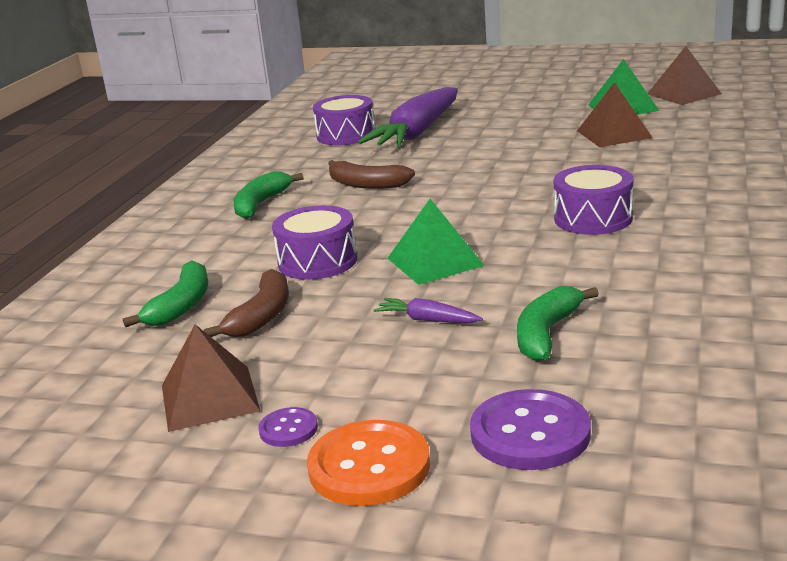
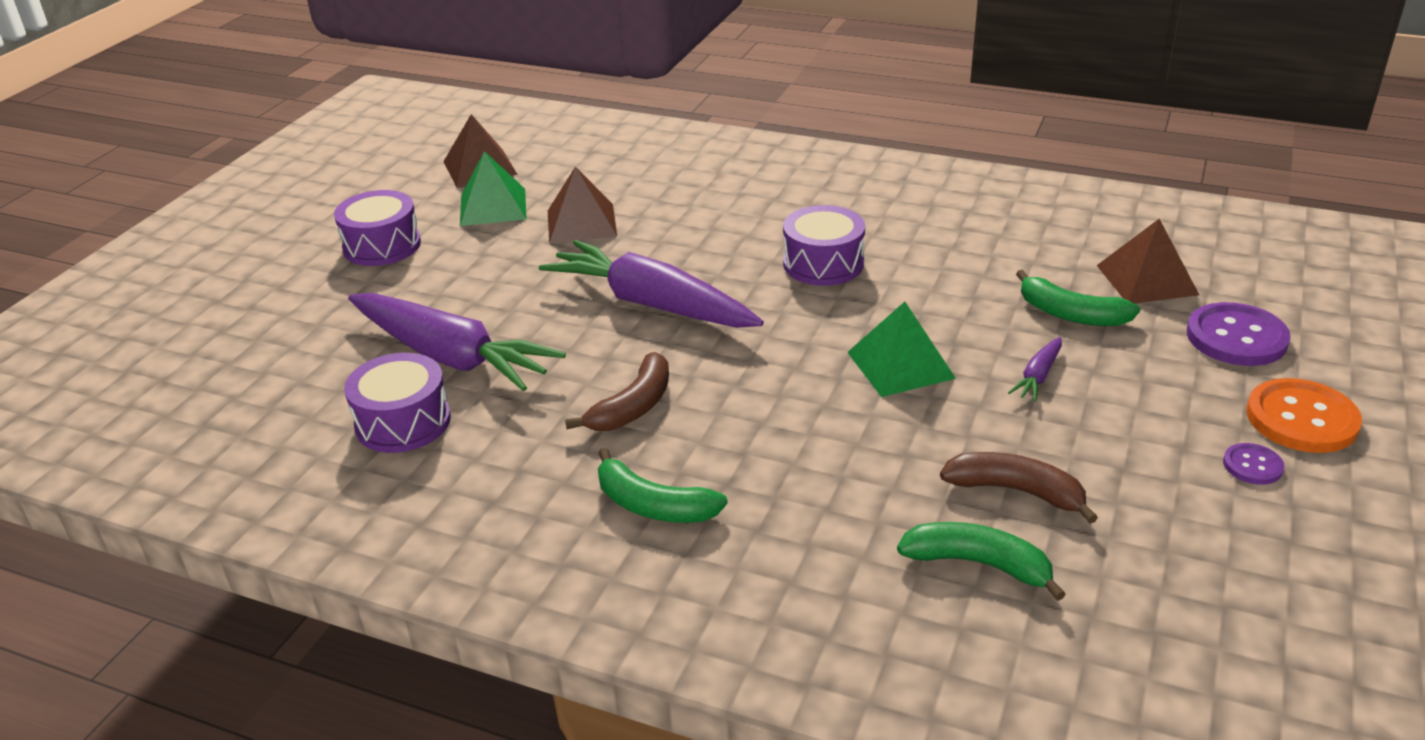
camera: 85 degrees left, 10 degrees up
(209, 397) = (1201, 523): brown pyramid -> brown pyramid (1146, 279)
(317, 261) = (874, 449): purple drum -> purple drum (382, 246)
(500, 171) = (652, 304): none -> purple carrot

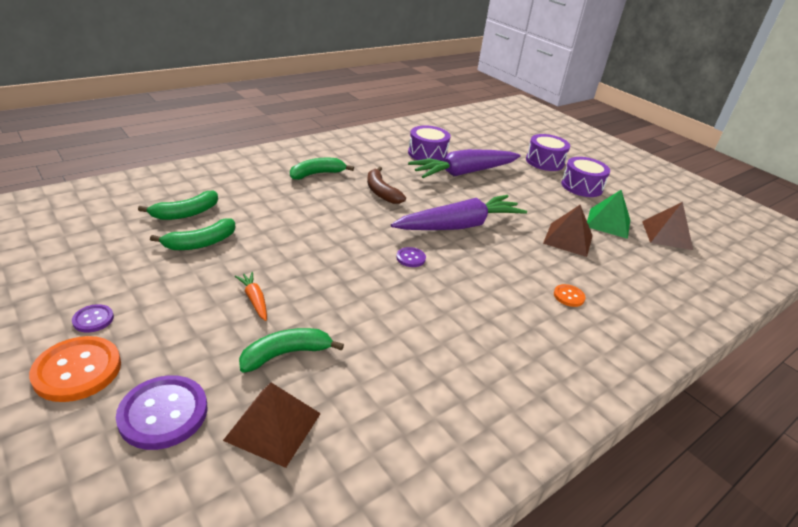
camera: 115 degrees right, 0 degrees up
(721, 198) = (568, 296): none -> orange button
(789, 310) = (410, 258): none -> purple button
(823, 264) = (448, 292): purple drum -> purple drum (544, 162)
(900, 365) = (323, 264): green pyramid -> none
(1016, 491) = (201, 243): brown banana -> green banana
(1038, 376) = (254, 300): purple carrot -> orange carrot

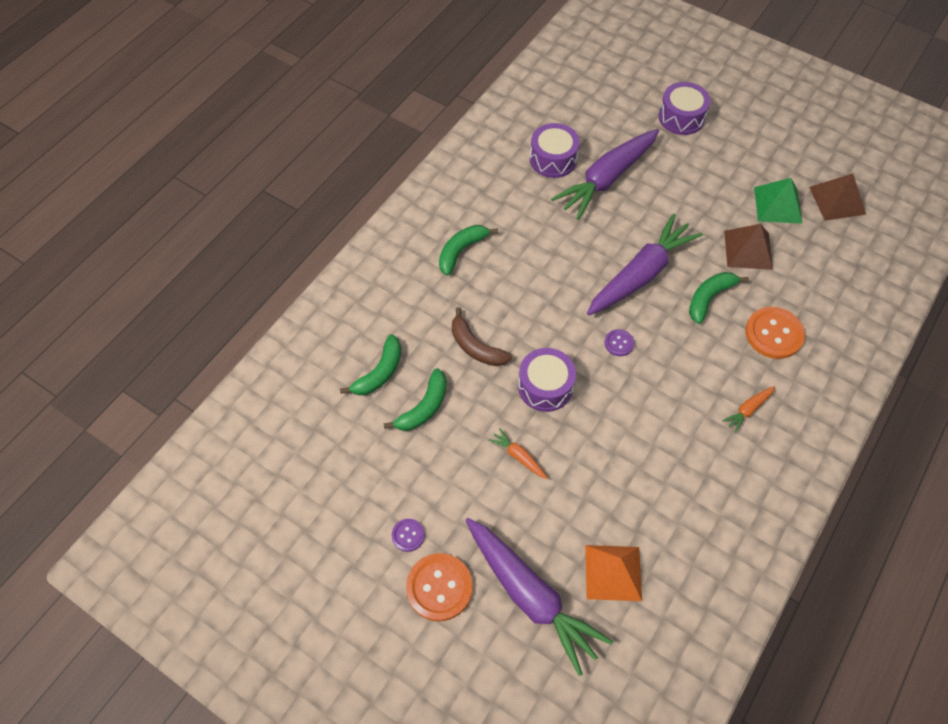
camera: 15 degrees left, 25 degrees up
(163, 413) = (530, 596): purple button -> purple carrot
(273, 426) = (613, 572): brown pyramid -> orange pyramid
(286, 354) = (580, 503): green banana -> green banana (709, 298)
(381, 192) = (541, 253): brown banana -> brown banana (476, 347)
(514, 341) = (748, 410): none -> orange carrot
(568, 296) = (774, 334): orange button -> orange button, size x1.94
(581, 186) = (734, 150): purple drum -> purple drum (545, 386)

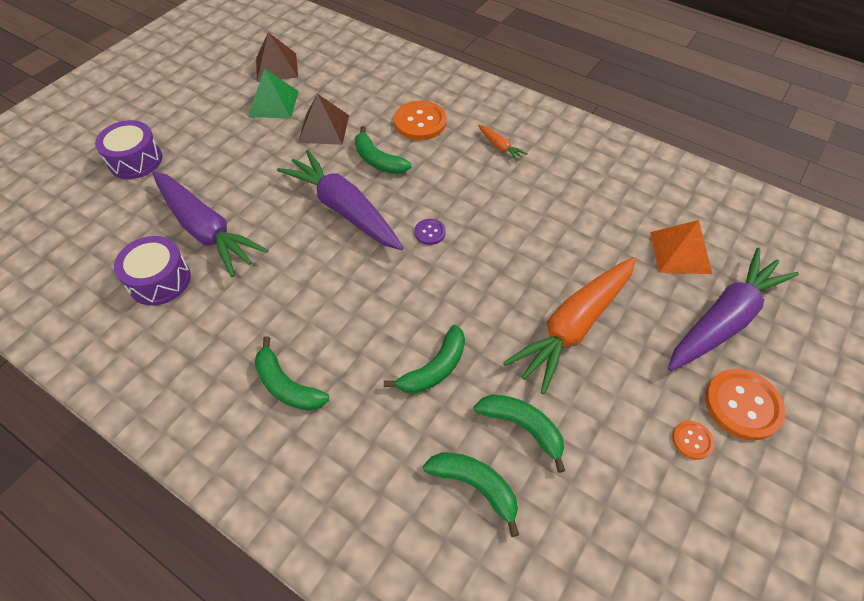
camera: 90 degrees left, 5 degrees down
(408, 535) = (692, 440): purple button -> orange button
(476, 347) = (434, 368): brown banana -> green banana
(518, 456) = (573, 326): orange carrot -> orange carrot, size x2.43
(545, 386) = (485, 299): purple drum -> none

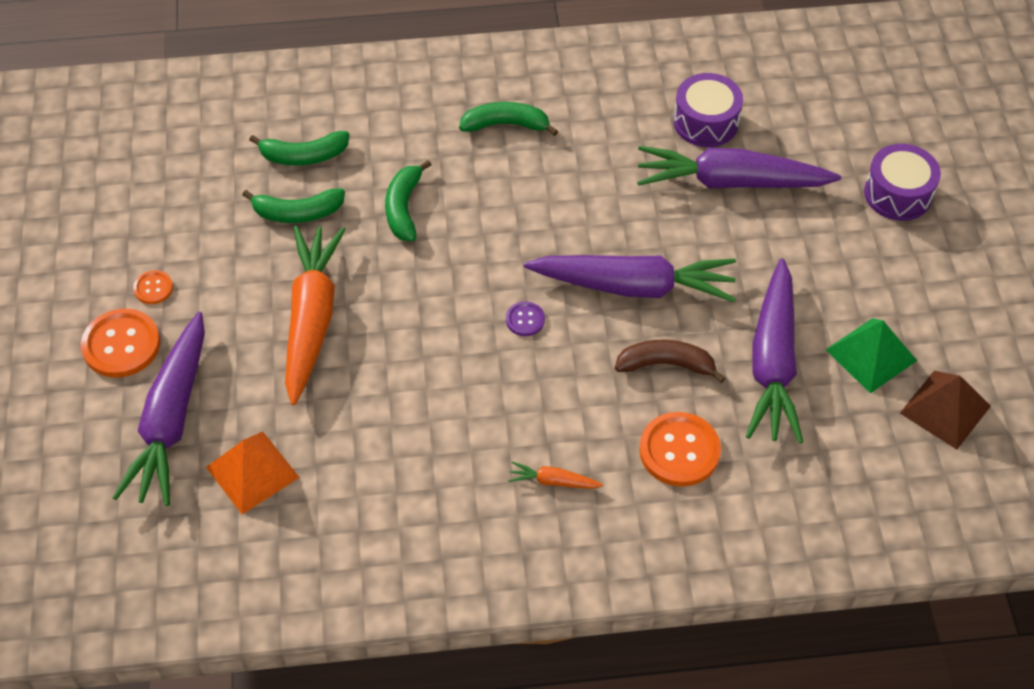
camera: 140 degrees right, 0 degrees up
(323, 128) = (773, 362): brown pyramid -> purple carrot
(378, 160) = (666, 364): green banana -> brown banana

